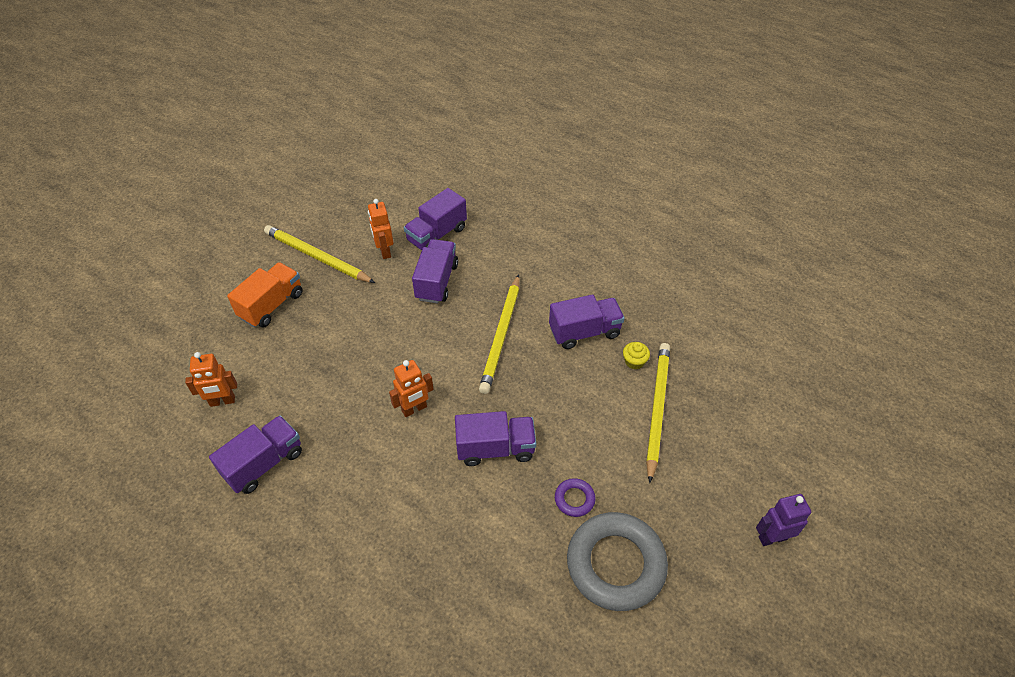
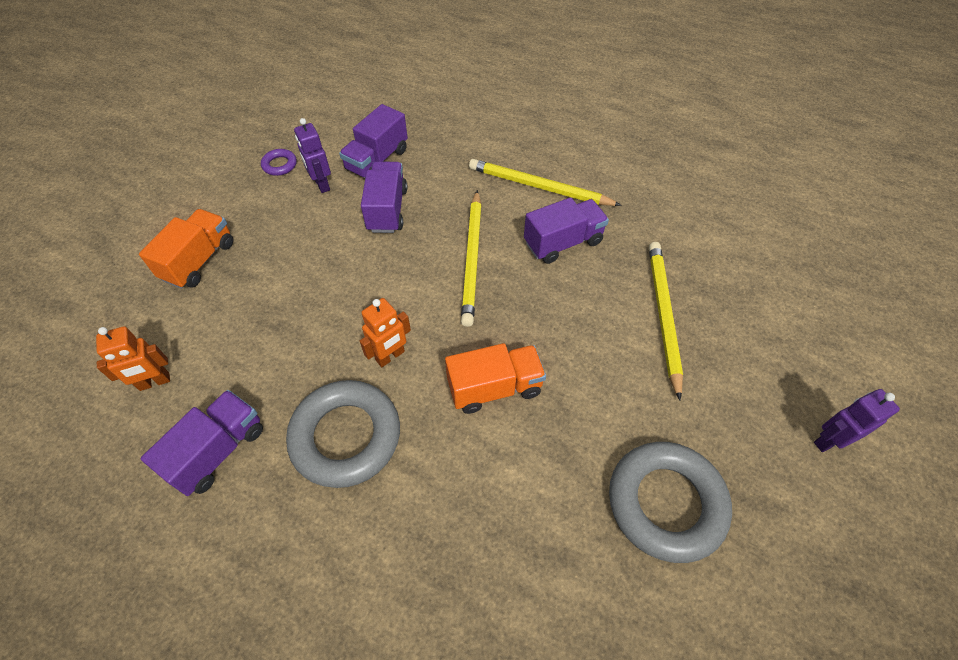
camera: 10 degrees left, 5 degrees up
(317, 257) = (244, 200): yellow pencil -> yellow pencil (539, 187)
(366, 468) = (346, 436): none -> grey ring
(384, 251) = (321, 184): orange robot -> purple robot
(495, 448) = (494, 387): purple truck -> orange truck
(574, 499) = (599, 433): purple ring -> purple ring (279, 165)
(634, 361) = (624, 267): yellow cupcake -> none

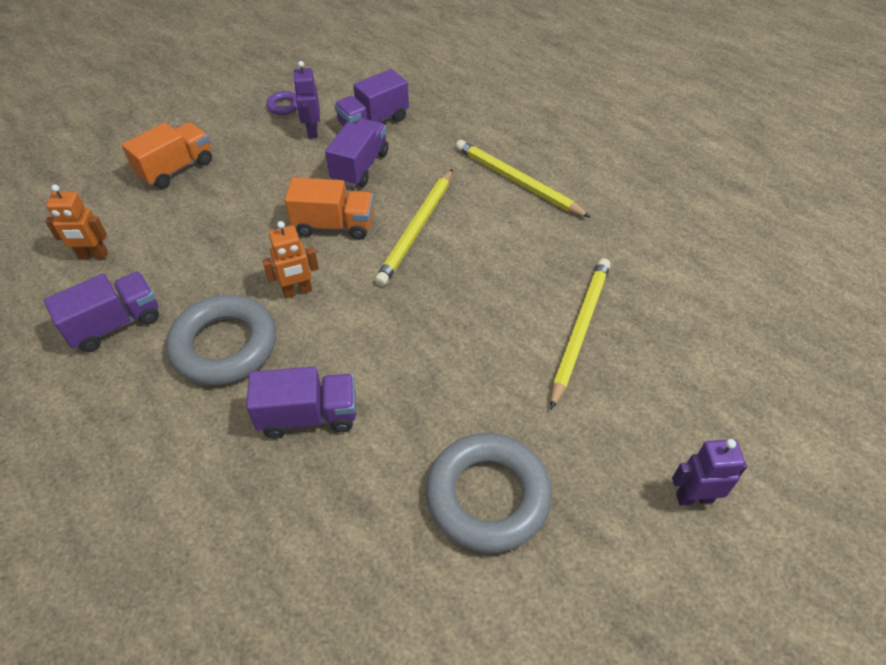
camera: 20 degrees right, 5 degrees down
(494, 387) = (378, 345): orange truck -> orange truck (334, 225)
(563, 242) = (513, 237): purple truck -> purple truck (308, 415)

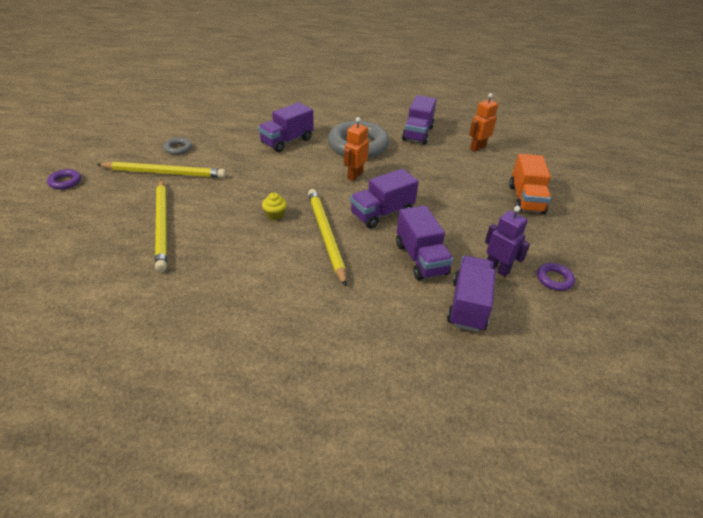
camera: 140 degrees right, 10 degrees down
(334, 225) = (382, 213): orange truck -> purple truck
(444, 281) = (275, 215): none -> yellow cupcake
(487, 496) = (178, 148): grey ring -> grey ring, size x0.43
(517, 181) = (283, 312): yellow pencil -> yellow pencil (165, 173)
(694, 497) = (65, 182): purple robot -> purple ring

